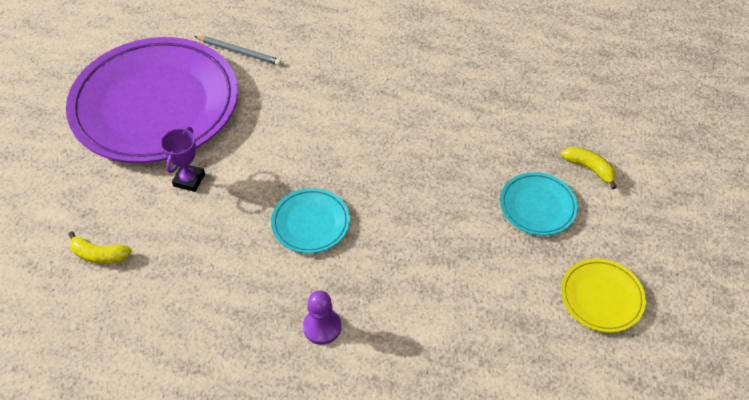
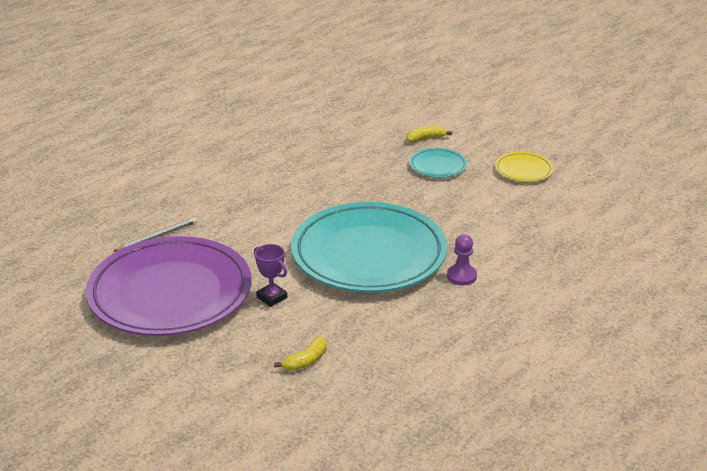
camera: 60 degrees left, 20 degrees down
(310, 223) = (369, 255): turquoise plate -> turquoise plate, size x2.38

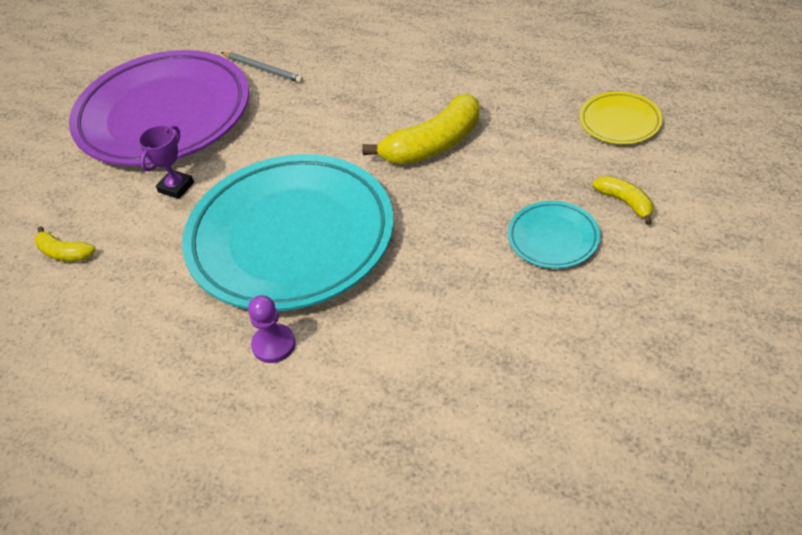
camera: 75 degrees right, 15 degrees up
(320, 184) = (433, 144): none -> yellow banana
(523, 170) = (609, 342): yellow plate -> yellow plate (619, 122)

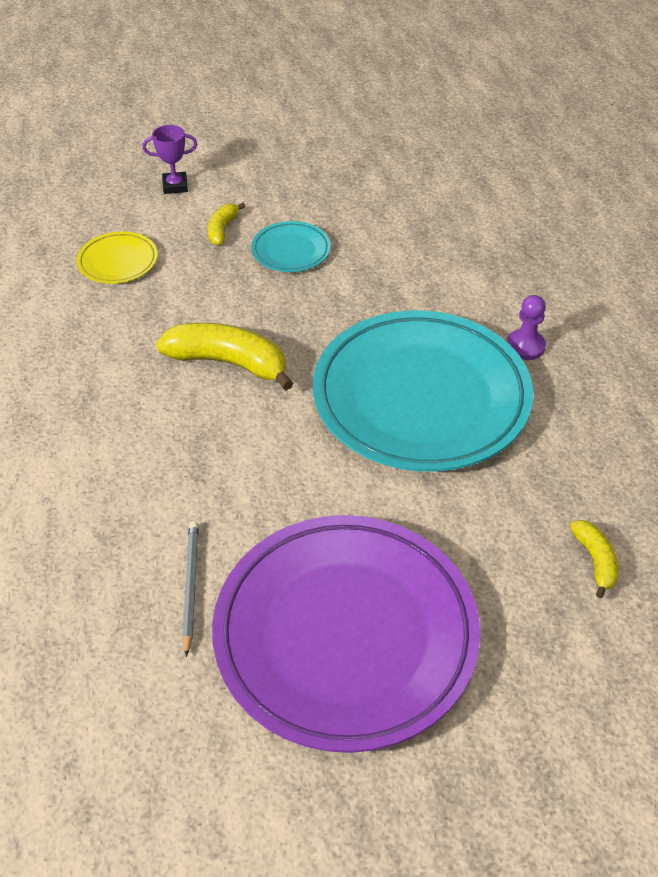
camera: 130 degrees left, 0 degrees up
(176, 187) = (439, 530): purple trophy -> purple trophy (175, 186)

